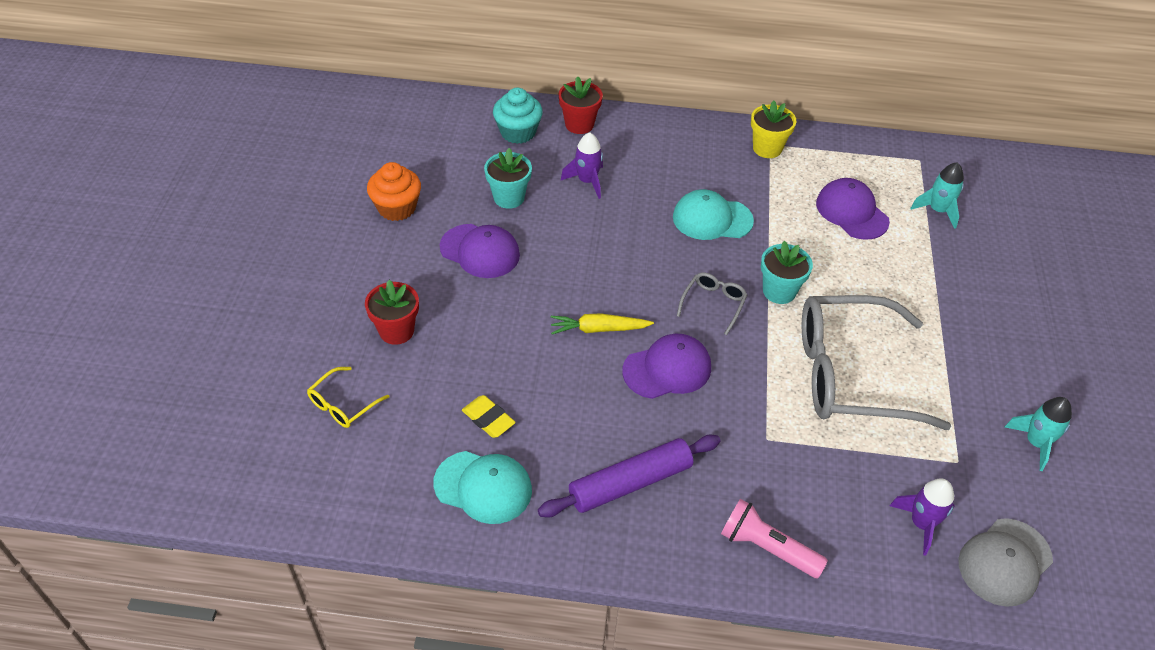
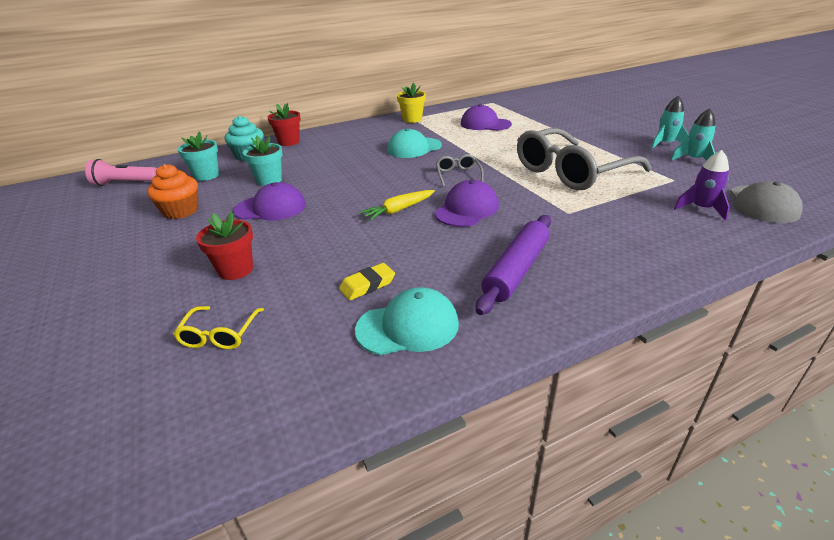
camera: 30 degrees left, 15 degrees down
(488, 419) = (367, 285): yellow eraser -> yellow eraser turned 45 degrees counterclockwise
(587, 181) = (318, 158): purple rocket -> none
(767, 548) = (646, 259): pink flashlight -> pink flashlight (125, 183)
(779, 291) = (488, 158): turquoise flower pot -> turquoise flower pot (206, 175)
(937, 210) = (524, 112): turquoise rocket -> turquoise rocket (665, 144)

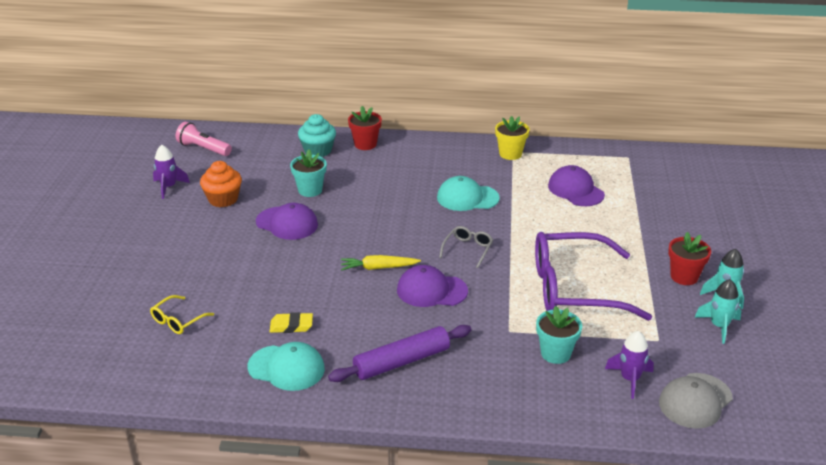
camera: 30 degrees right, 0 degrees up
(105, 220) = (169, 187): none -> purple rocket
(206, 175) = (267, 164): turquoise flower pot -> turquoise flower pot (555, 353)
(236, 270) = (221, 274): red flower pot -> red flower pot (684, 277)
(467, 209) = (431, 290): purple cap -> purple cap turned 150 degrees counterclockwise
(571, 172) = (574, 289): grey glasses -> purple glasses

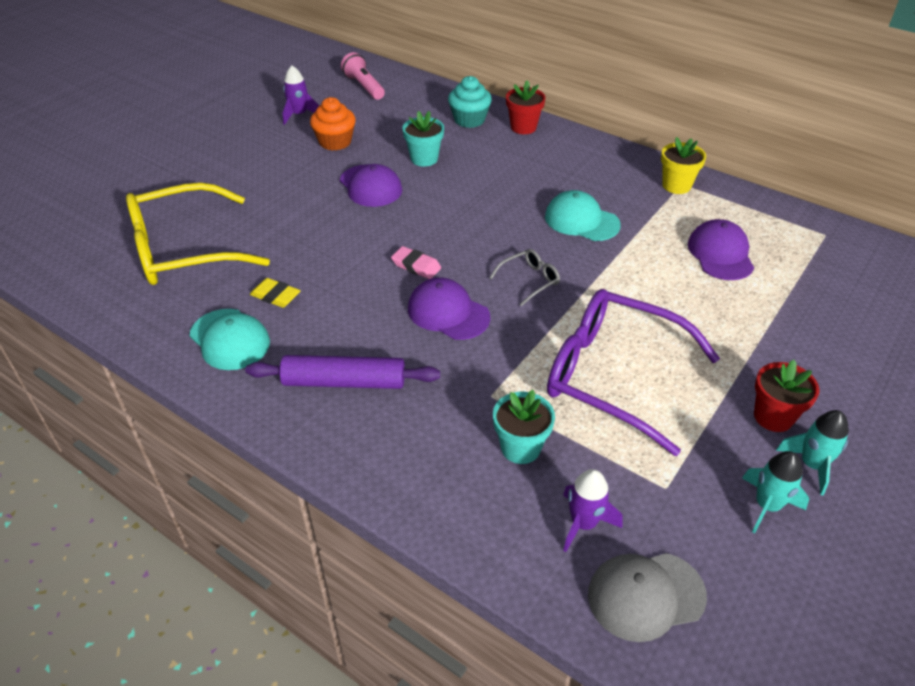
camera: 30 degrees right, 10 degrees up
(178, 321) = (183, 250): yellow glasses -> yellow glasses, size x2.41
(378, 268) = (416, 266): yellow carrot -> pink eraser

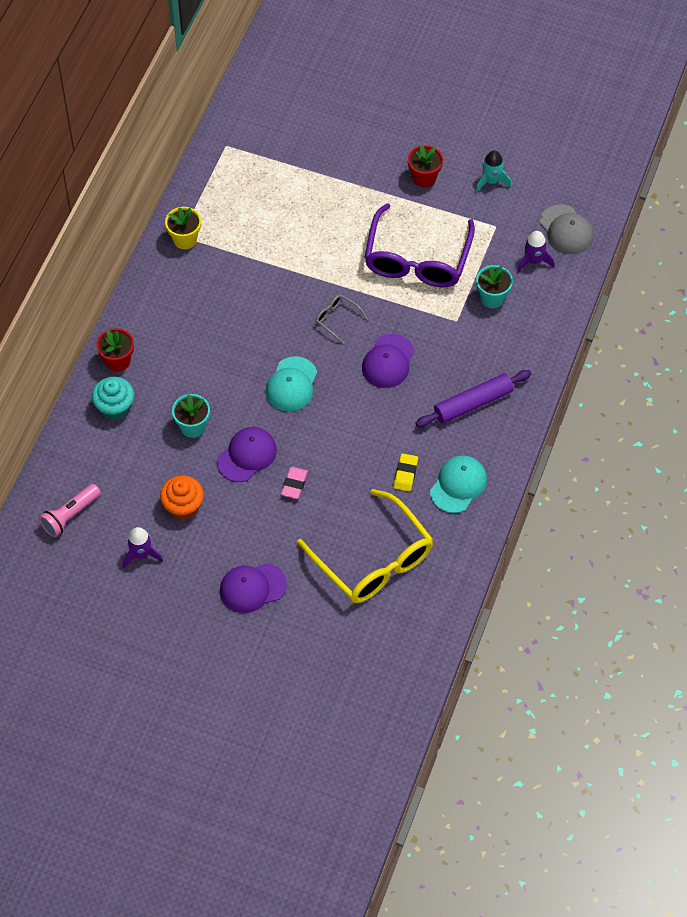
camera: 105 degrees left, 15 degrees up
(344, 382) = (473, 403): purple rolling pin -> purple rolling pin turned 75 degrees clockwise
(416, 266) = (343, 394): pink eraser -> pink eraser (294, 484)
(581, 221) = (253, 297): turquoise cap -> turquoise cap (291, 384)
(720, 254) = (270, 208): purple cap -> purple cap (252, 588)
(812, 465) = (455, 161): turquoise rocket -> none

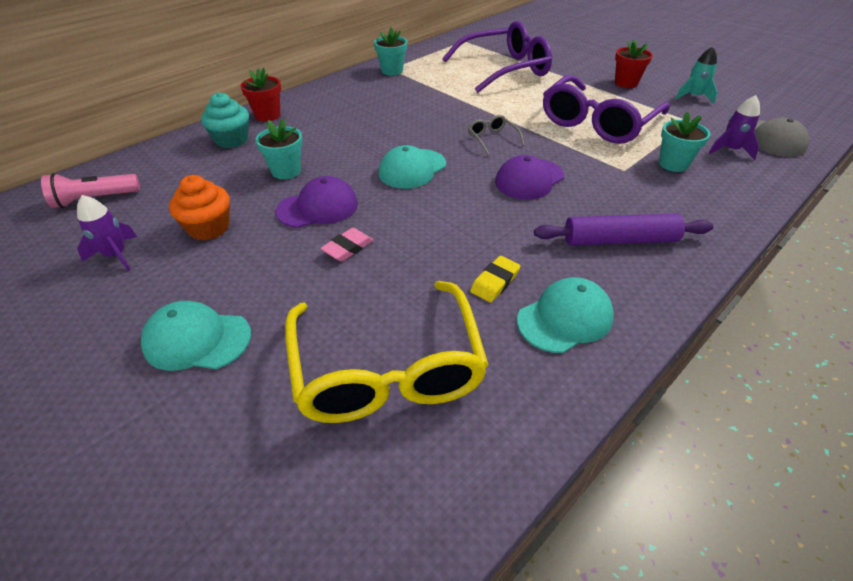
camera: 25 degrees right, 15 degrees down
(185, 239) = (392, 71): yellow flower pot -> turquoise flower pot
(252, 588) = (197, 339): purple cap -> turquoise cap
(297, 194) = (504, 69): none -> purple glasses

